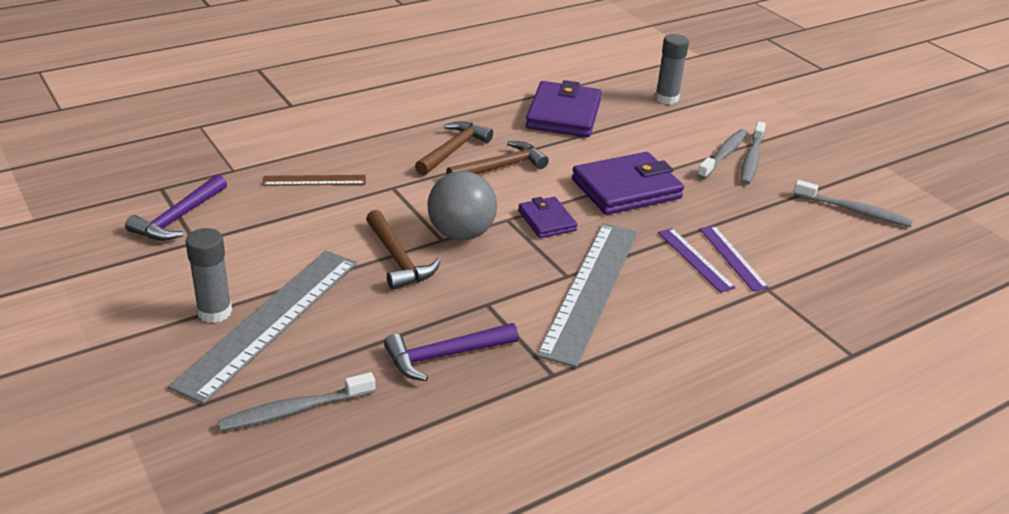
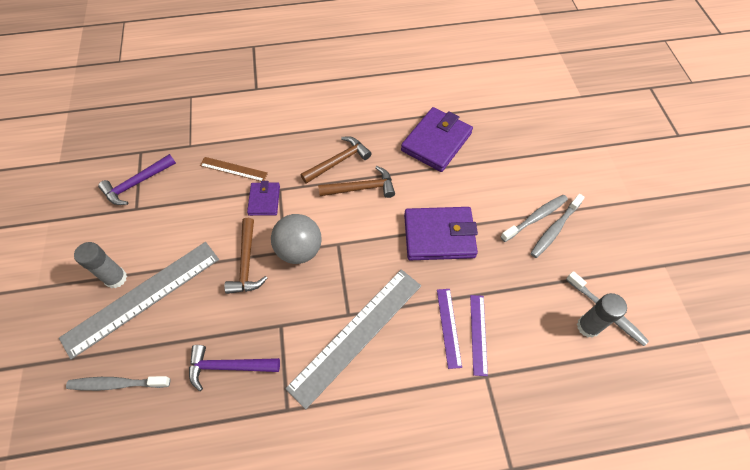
camera: 25 degrees right, 25 degrees up
(547, 221) = (364, 253): purple wallet -> purple wallet (264, 200)
(666, 98) = (525, 142): grey glue stick -> grey glue stick (588, 326)

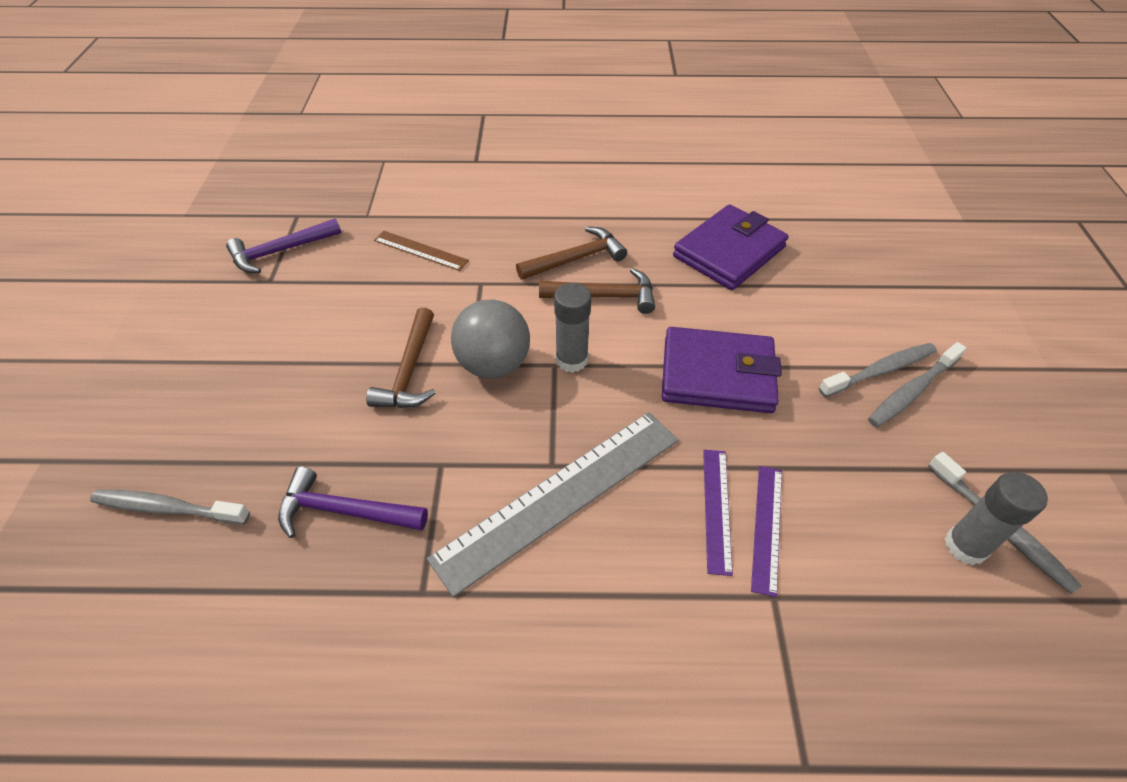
camera: 10 degrees right, 10 degrees down
(116, 278) = (213, 364): grey glue stick -> grey glue stick (571, 360)
(142, 297) = (243, 394): grey ruler -> none
(264, 200) = (455, 294): purple wallet -> none

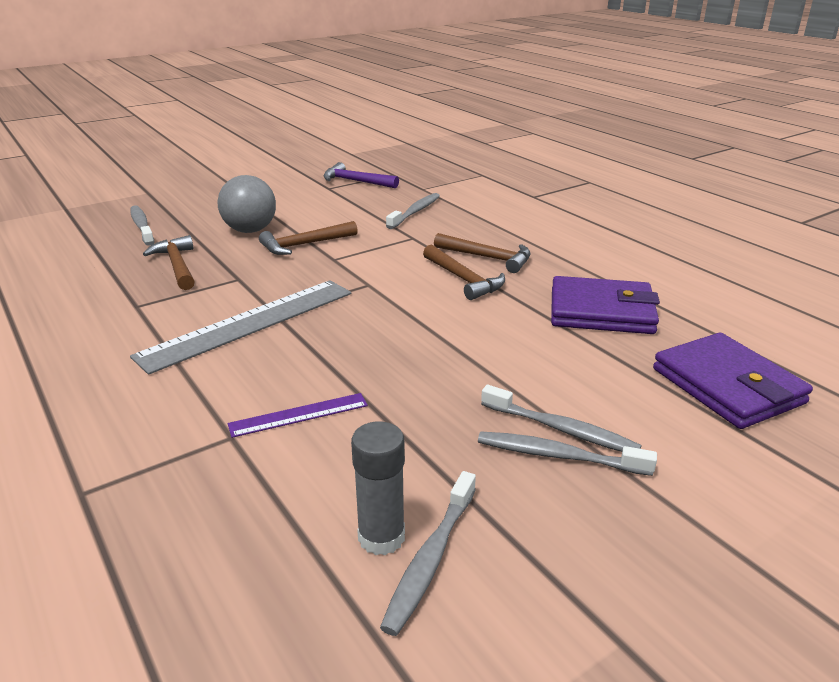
camera: 55 degrees right, 20 degrees down
(345, 511) = (177, 265): purple hammer -> brown hammer
(420, 250) = (415, 212): brown ruler -> grey toothbrush
(493, 364) = (342, 266): grey ball -> grey ball (250, 230)
(560, 496) = (249, 323): grey ruler -> grey ruler turned 60 degrees counterclockwise
(571, 360) = (380, 288): grey glue stick -> none
(716, 509) = (296, 387): purple ruler -> none
(717, 375) = (441, 348): purple wallet -> purple wallet (727, 386)

